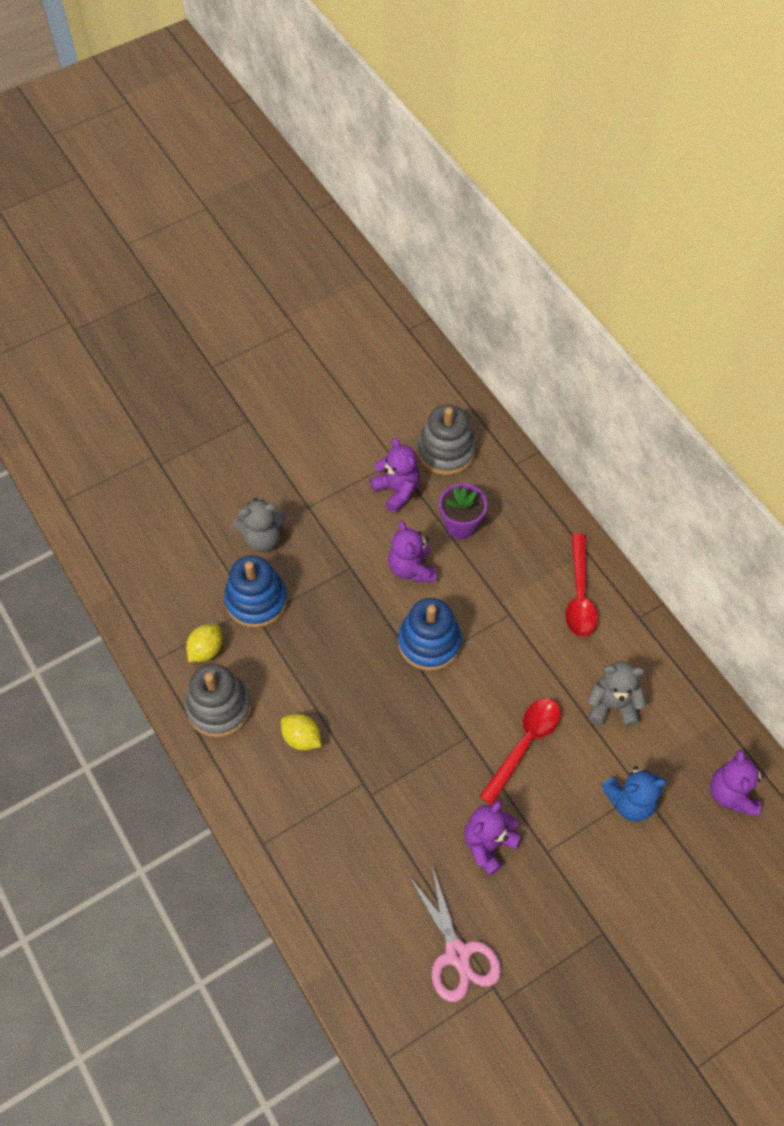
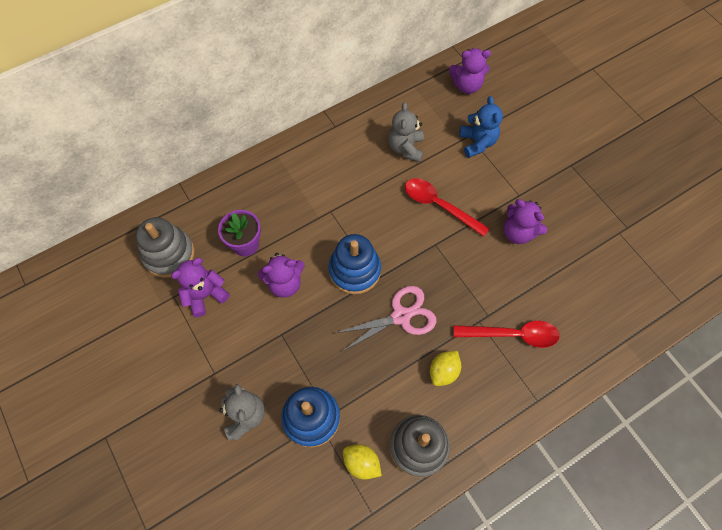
camera: 90 degrees left, 5 degrees up
(457, 953) = (600, 255): pink scissors -> pink scissors (401, 316)
(579, 595) = (315, 163): red spoon -> red spoon (512, 335)

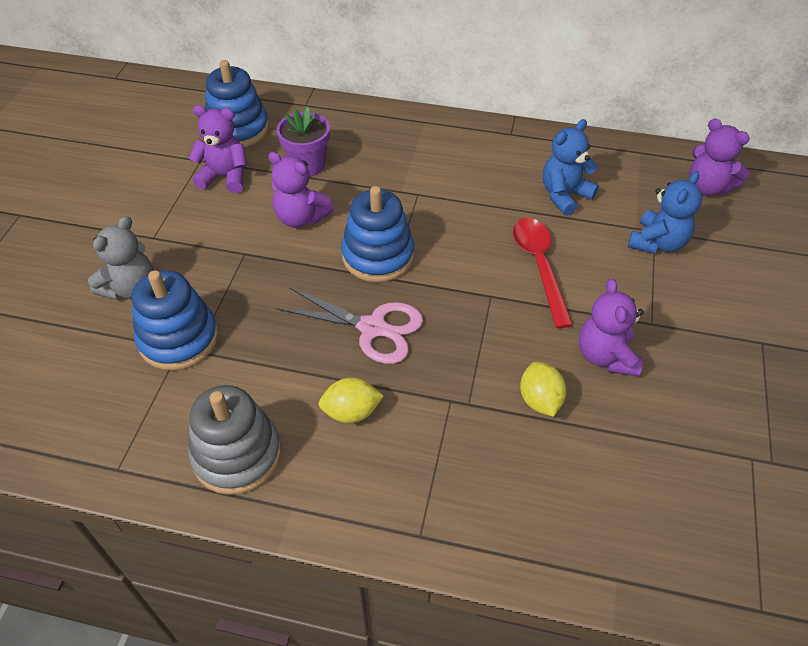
camera: 45 degrees right, 15 degrees down
(169, 254) = (238, 129): grey stacking toy -> blue stacking toy
(361, 463) = (168, 417): yellow lemon -> yellow lemon (540, 400)
(406, 148) = (564, 195): grey teddy bear -> blue teddy bear
(512, 335) = (473, 445): red spoon -> none

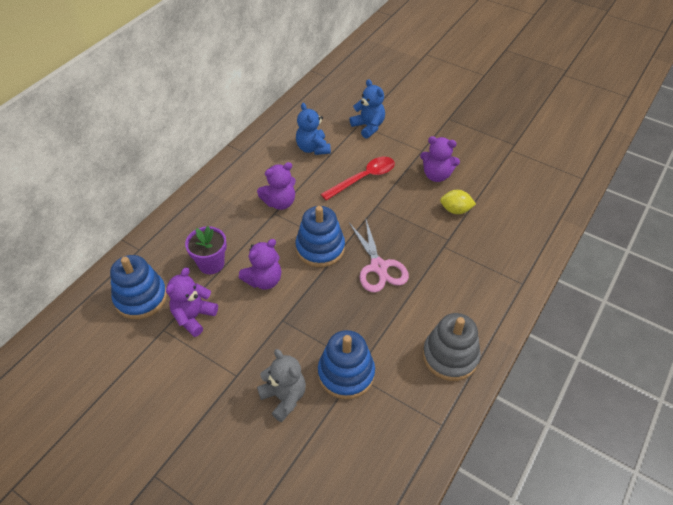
camera: 70 degrees left, 0 degrees up
(351, 412) = (437, 293): yellow lemon -> none
(372, 328) = (378, 267): pink scissors -> pink scissors turned 120 degrees clockwise
(539, 266) = (363, 178): red spoon -> red spoon turned 135 degrees clockwise
(707, 187) = (337, 92): purple teddy bear -> purple teddy bear (280, 202)

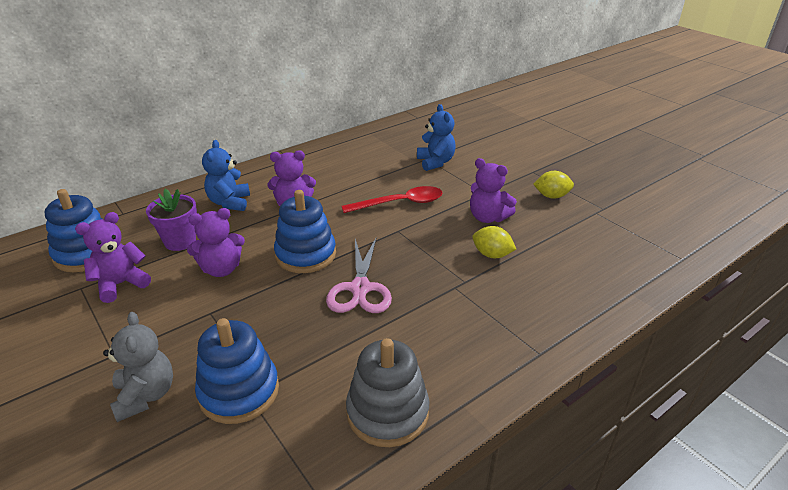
camera: 20 degrees right, 15 degrees down
(313, 148) = (363, 168): blue teddy bear -> blue teddy bear (229, 202)
(473, 141) = (551, 196): none -> yellow lemon

